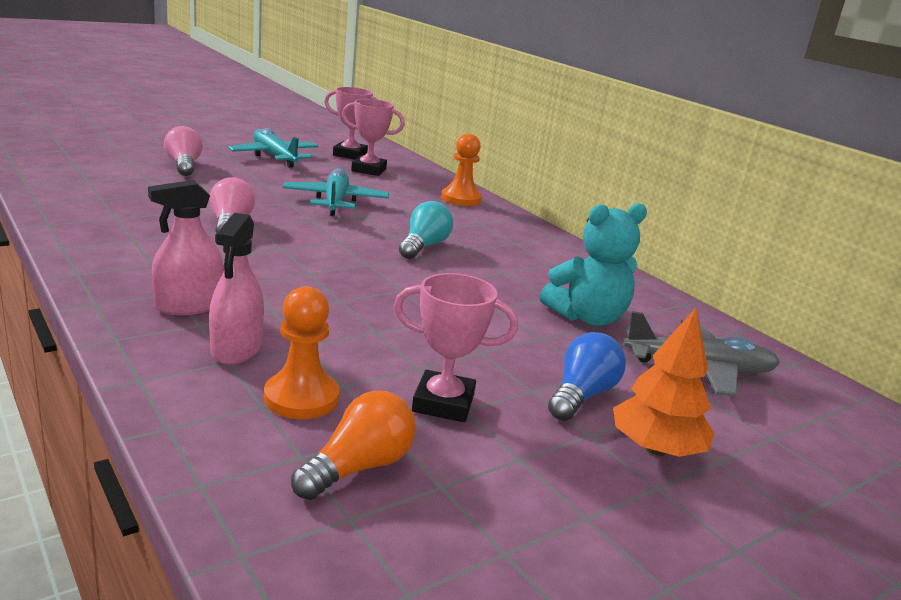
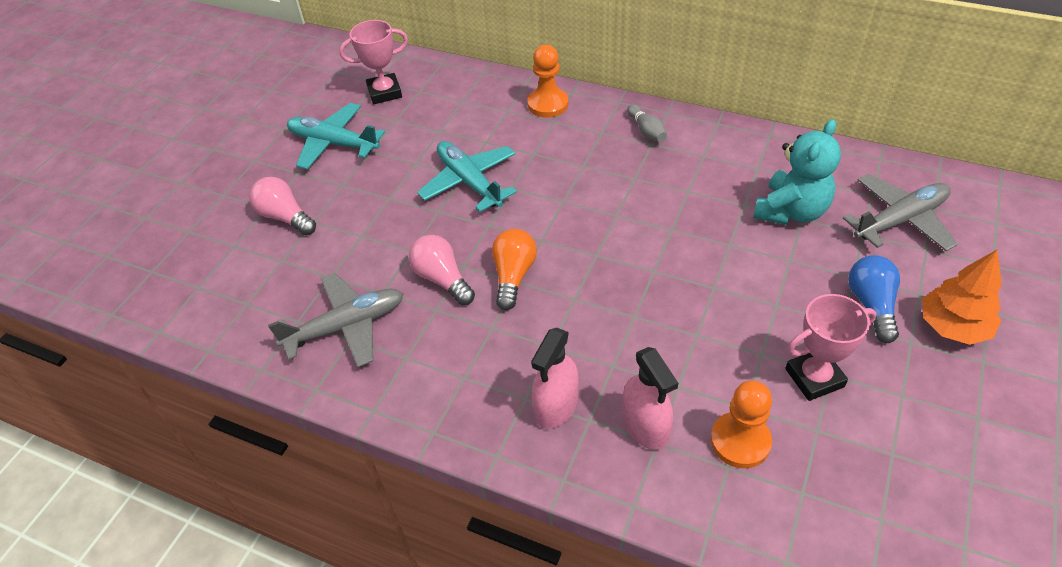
camera: 25 degrees left, 25 degrees up
(125, 212) = (346, 326): none -> grey plane
(358, 467) = (840, 476): orange light bulb -> orange light bulb (513, 276)
(369, 170) = (430, 108): pink trophy -> none
(423, 246) = (603, 200): turquoise light bulb -> none
(521, 236) = (646, 131): none -> grey bowling pin

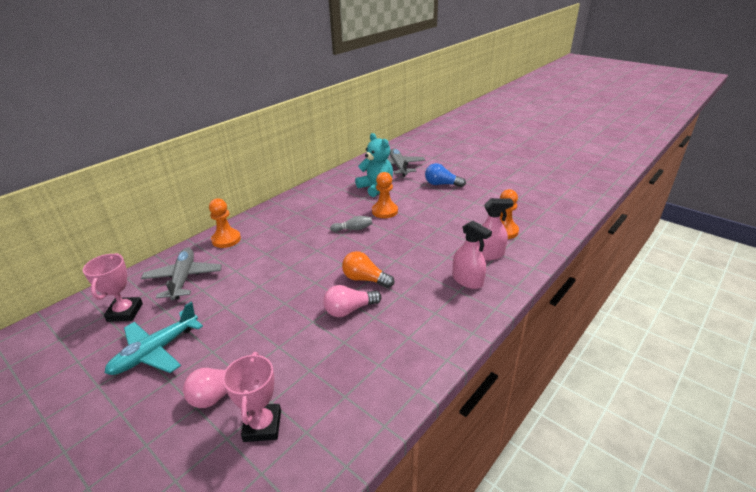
camera: 75 degrees left, 15 degrees down
(346, 326) = (366, 365): grey plane -> grey plane (183, 279)
(469, 182) = (268, 284): turquoise plane -> none
(646, 131) = (285, 212): grey bowling pin -> grey bowling pin (353, 229)
(714, 246) = (384, 211): none -> orange pawn
(814, 378) = (475, 206): pink trophy -> pink trophy (262, 426)
(953, 326) = (460, 172): orange tree -> none

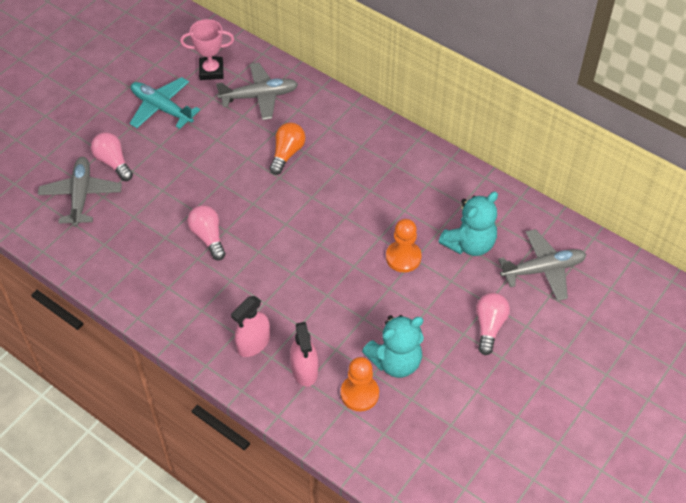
camera: 85 degrees right, 20 degrees up
(226, 239) = (330, 111): orange pawn -> none
(262, 426) = (81, 195): pink trophy -> grey plane
(353, 229) = (357, 227): grey bowling pin -> none
(365, 279) = (257, 246): orange light bulb -> orange light bulb (287, 153)
(442, 184) = (489, 326): blue light bulb -> pink light bulb
(474, 216) = (395, 361): none -> turquoise teddy bear

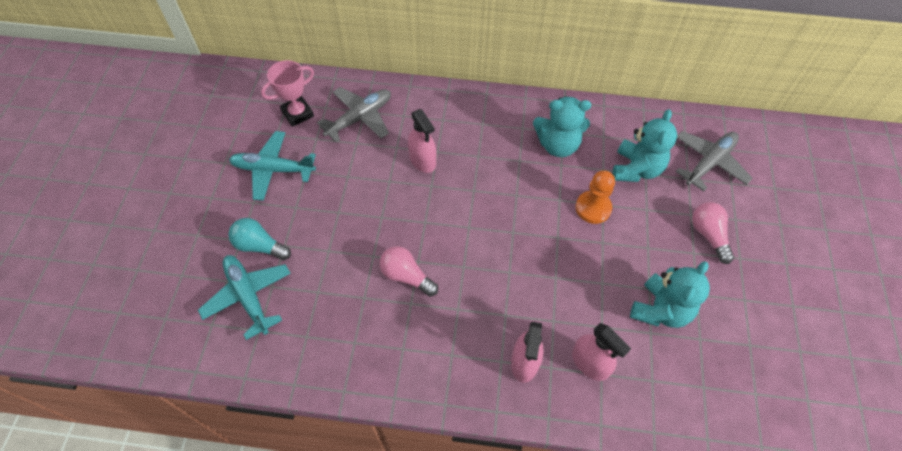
camera: 30 degrees left, 5 degrees up
(81, 195) = (248, 296): grey plane -> turquoise plane
(113, 162) = (259, 246): pink light bulb -> turquoise light bulb
(287, 153) = (422, 160): orange light bulb -> pink spray bottle
(359, 394) = (654, 359): orange pawn -> none
(414, 193) = (558, 145): none -> turquoise teddy bear

